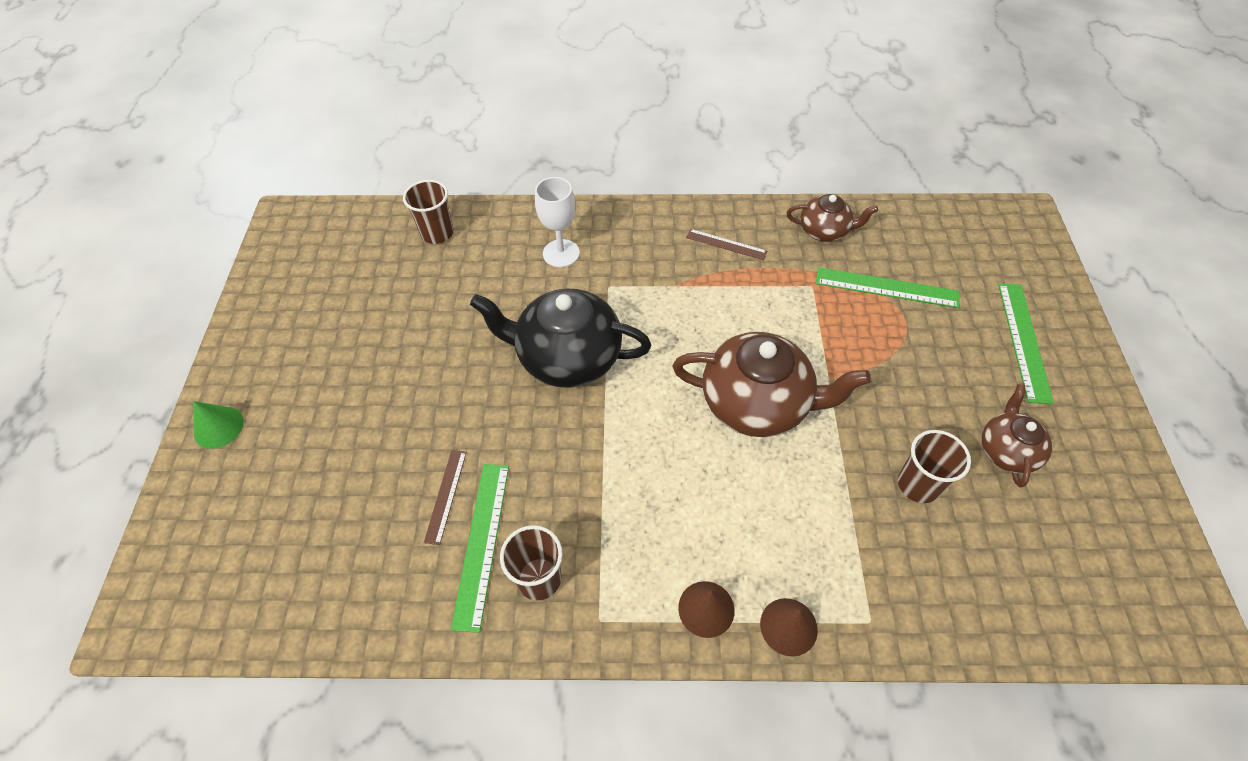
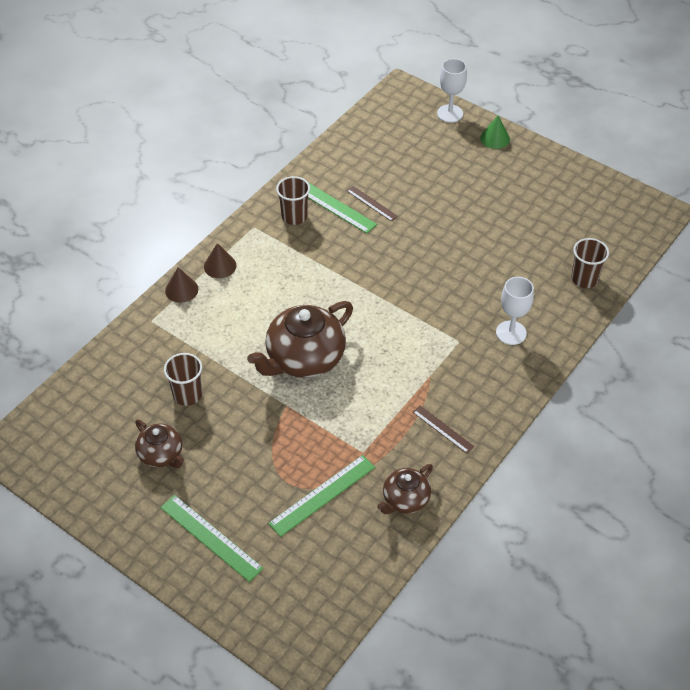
camera: 125 degrees right, 5 degrees down
(179, 513) = (450, 113): none -> white goblet
(567, 357) = (417, 291): black teapot -> none
(726, 244) = (443, 429): brown ruler -> brown ruler turned 75 degrees clockwise

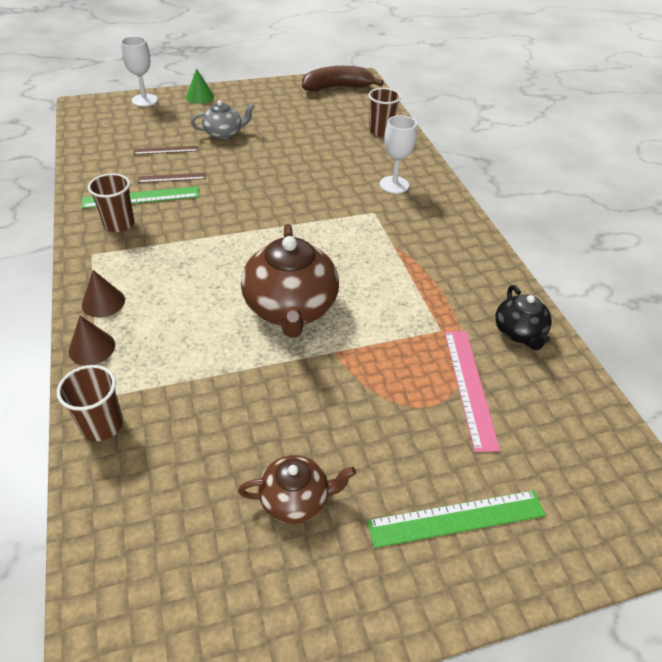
camera: 55 degrees left, 5 degrees down
(187, 395) = (236, 424): brown cup -> brown cup (102, 425)
(322, 495) = (470, 387): green ruler -> pink ruler
(405, 499) = (519, 333): brown teapot -> black teapot
(443, 429) = (458, 269): brown ruler -> brown ruler (166, 150)
(460, 189) = (224, 133): none -> grey teapot
(623, 207) = (337, 87): none -> brown banana

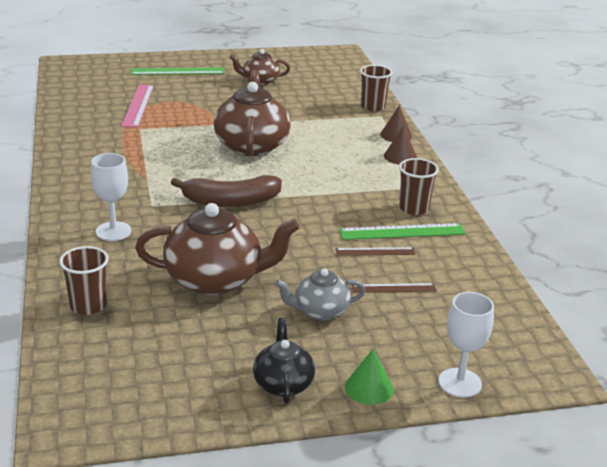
camera: 175 degrees left, 15 degrees down
(300, 150) = (215, 280): none -> brown teapot
(337, 87) = (118, 404): brown banana -> brown banana (230, 201)
(519, 333) = (80, 124): black teapot -> black teapot (283, 383)

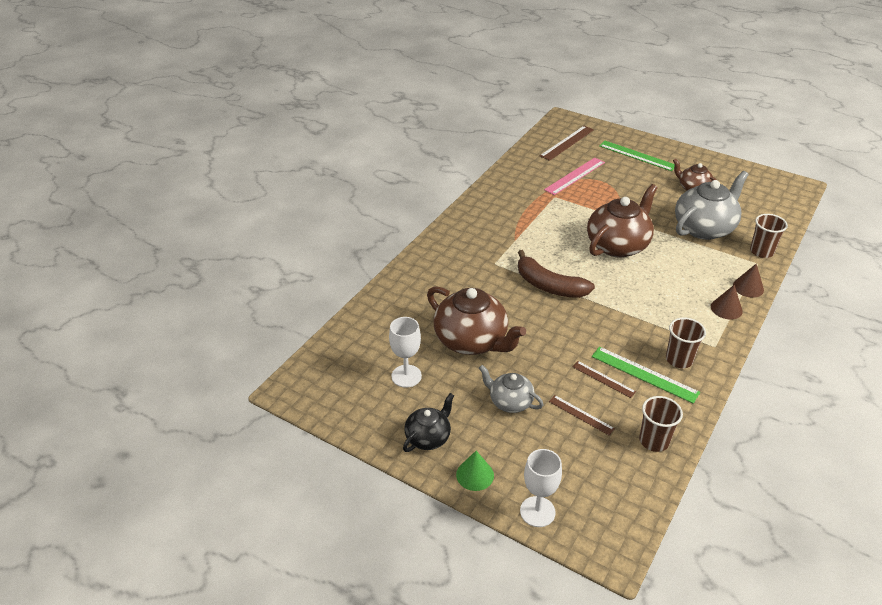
camera: 45 degrees right, 10 degrees up
(88, 305) = (382, 318): brown cup -> brown cup (654, 441)
(94, 81) = (567, 143): none -> brown ruler
(113, 231) = (451, 272): white goblet -> white goblet (406, 376)
(307, 106) = (704, 228): none -> grey teapot

